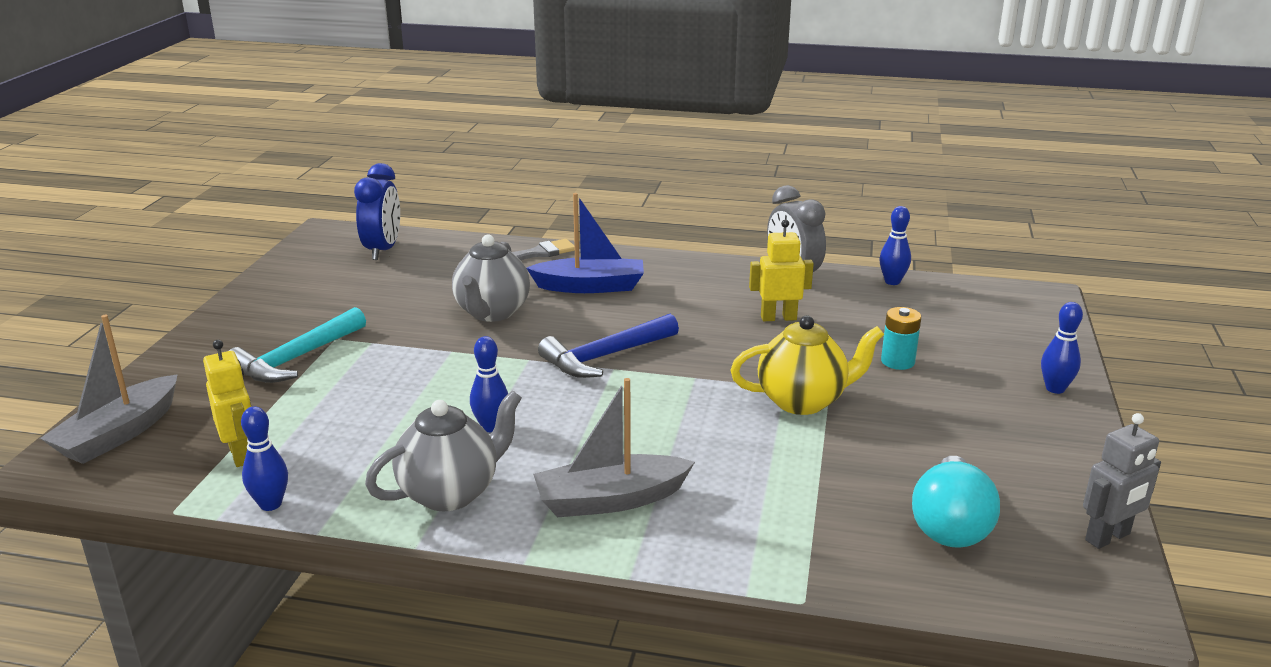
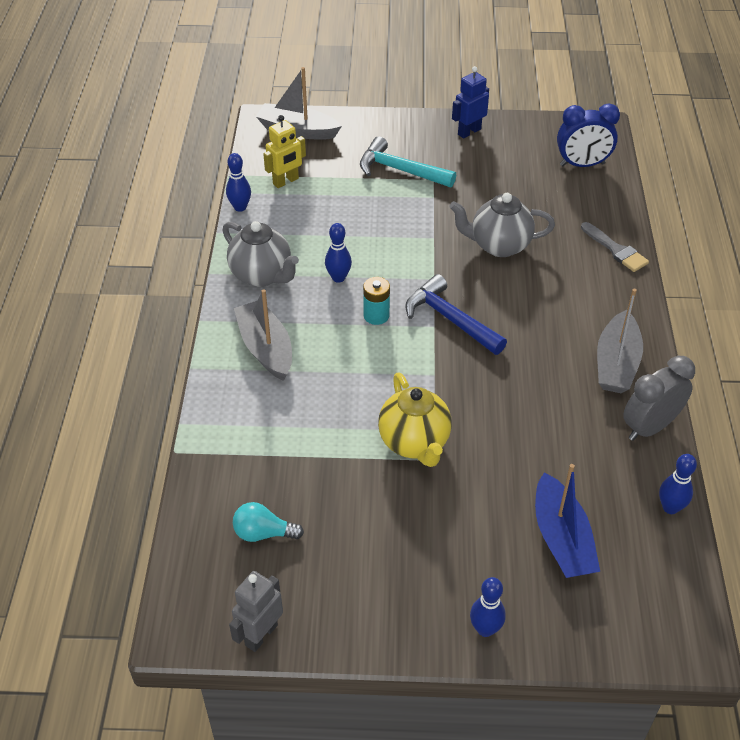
camera: 80 degrees right, 20 degrees up
(258, 304) = (469, 132): none -> blue robot
(590, 286) = (567, 292): blue boat -> blue boat (561, 539)
(704, 278) = (616, 363): none -> grey boat
(778, 318) = (555, 420): yellow robot -> none
(897, 361) = (500, 508): turquoise battery -> turquoise battery (376, 315)
(950, 525) = (263, 533): turquoise light bulb -> turquoise light bulb, size x0.64
(1108, 537) = (261, 635): grey robot -> grey robot turned 75 degrees clockwise

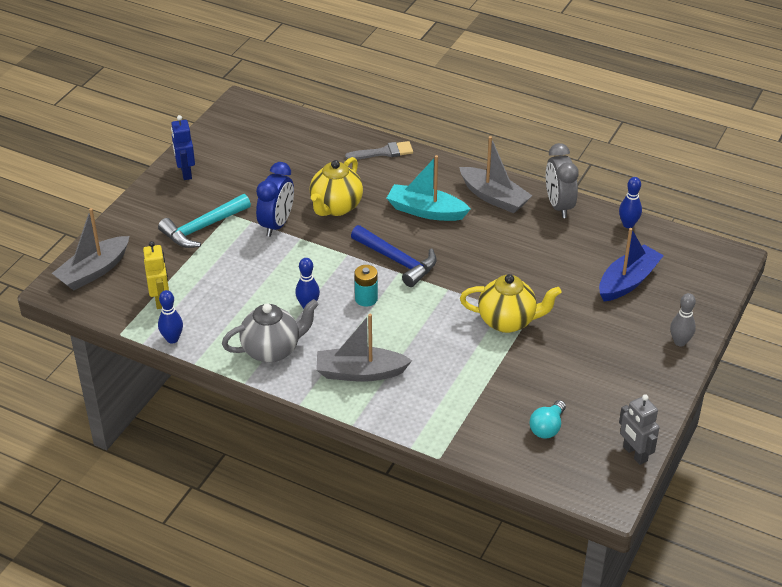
camera: 65 degrees left, 5 degrees down
(450, 319) = (397, 261): blue hammer -> blue hammer turned 120 degrees counterclockwise
(485, 629) = (680, 342): blue bowling pin -> grey bowling pin
(499, 245) = (336, 207): grey teapot -> yellow teapot
(547, 315) = (426, 211): none -> turquoise boat
(561, 539) = (628, 281): blue boat -> blue boat turned 60 degrees counterclockwise
(582, 165) = (277, 130): blue clock -> blue clock (277, 224)

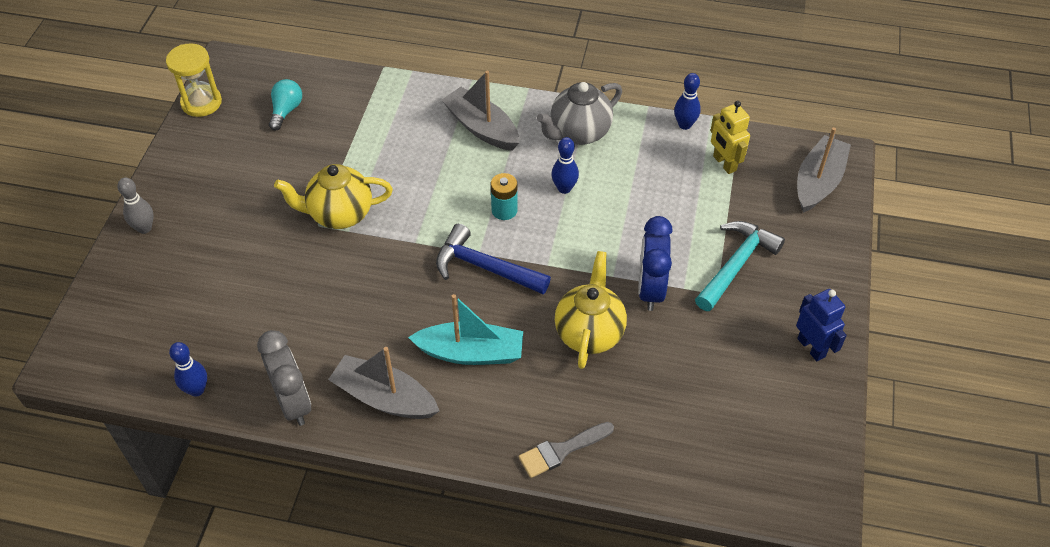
camera: 165 degrees right, 10 degrees up
(360, 372) = (481, 128): grey boat -> grey boat turned 120 degrees counterclockwise
(628, 281) = (201, 297): blue boat -> none
(634, 454) = (201, 103): grey robot -> yellow hourglass

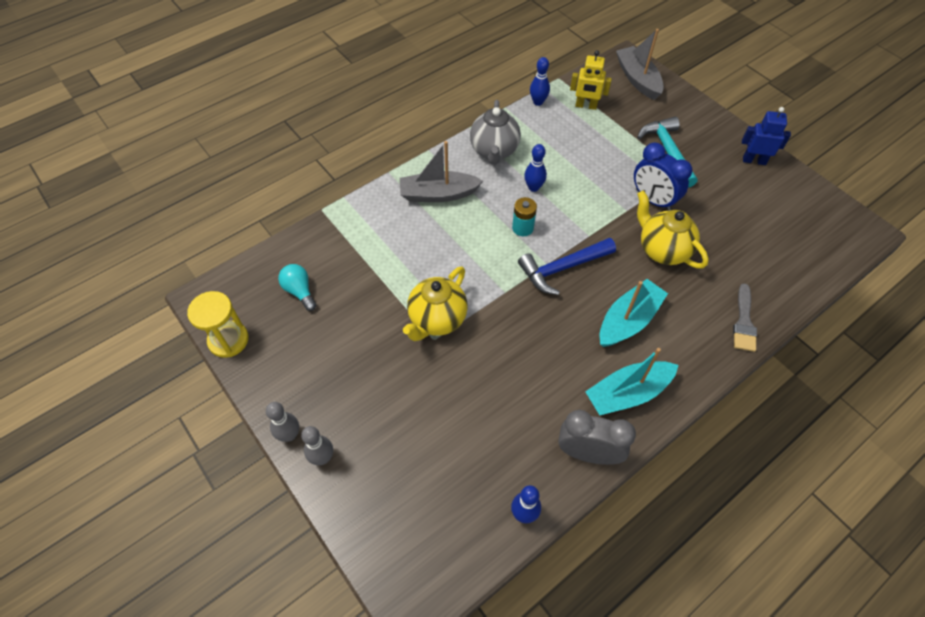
camera: 50 degrees left, 5 degrees up
(148, 195) = (289, 435): none -> grey bowling pin
(384, 398) = (628, 393): grey boat -> turquoise boat

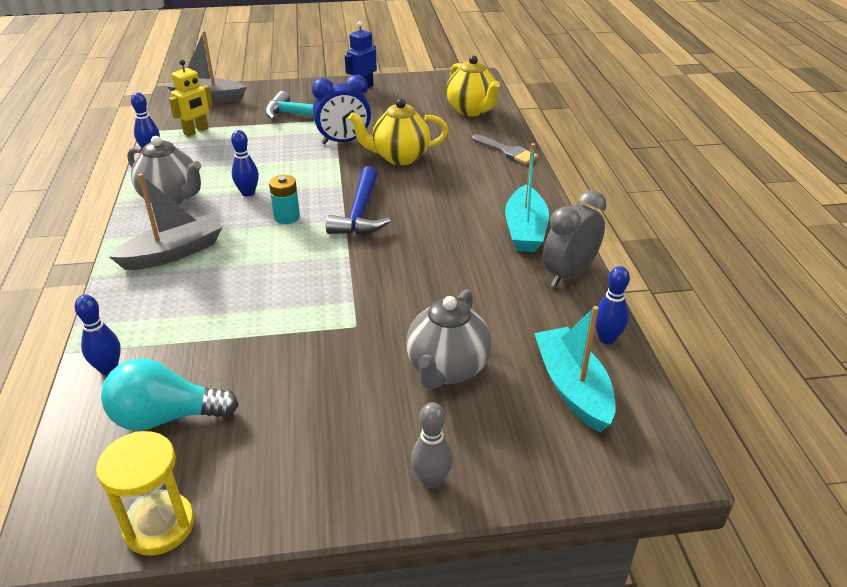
camera: 60 degrees left, 20 degrees down
(289, 435) = (373, 504): grey bowling pin -> none
(299, 291) = (166, 417): turquoise light bulb -> turquoise light bulb, size x1.55
(320, 238) = (108, 368): none -> blue bowling pin
(424, 418) = (447, 369): none -> grey teapot
(437, 320) = (333, 314): yellow teapot -> yellow teapot (472, 110)
(438, 194) = (173, 253): grey boat -> grey boat turned 150 degrees counterclockwise
(628, 320) = (452, 201): turquoise boat -> turquoise boat (572, 388)

